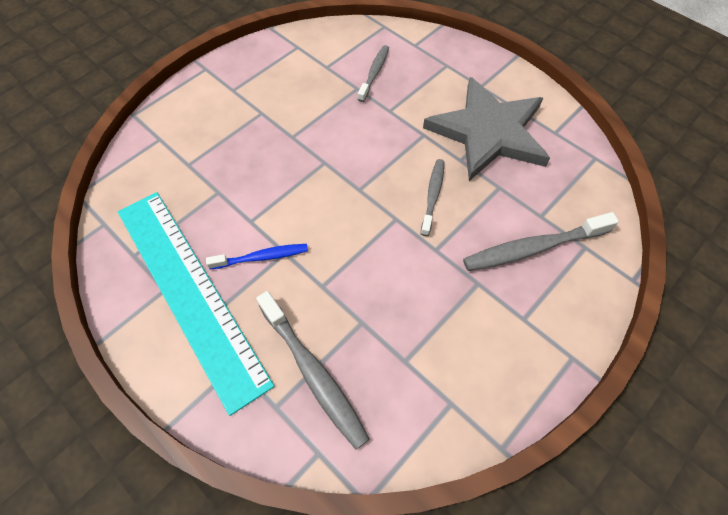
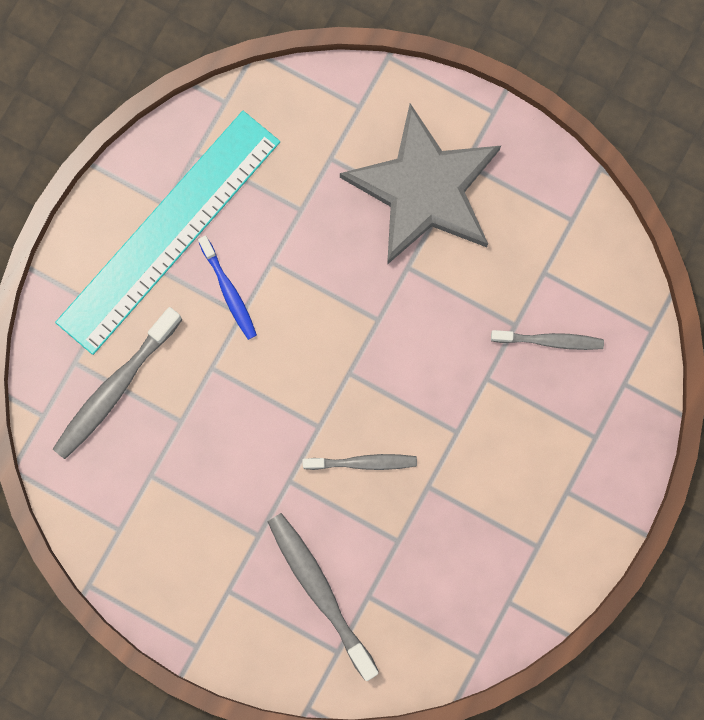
camera: 75 degrees right, 20 degrees up
(488, 132) = (484, 515): grey star -> grey star (424, 189)

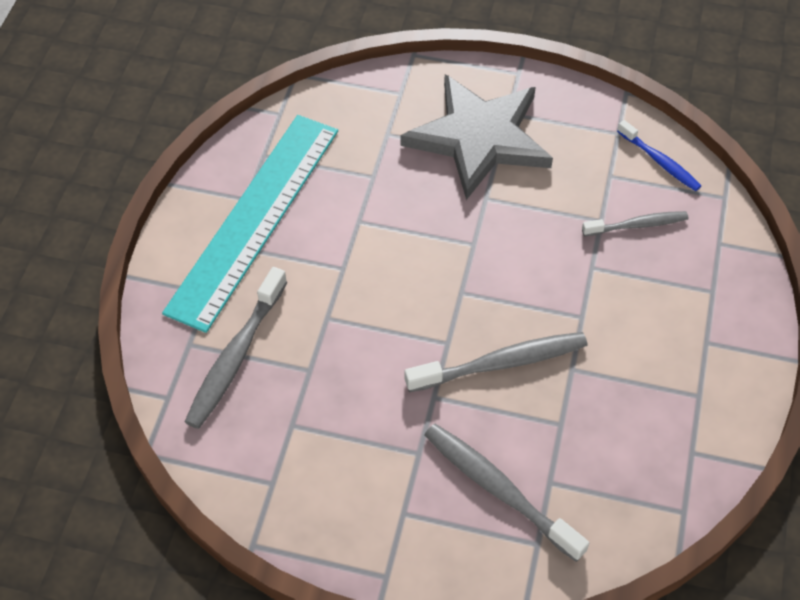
camera: 15 degrees left, 25 degrees down
(229, 292) = (325, 252): blue toothbrush -> blue toothbrush (660, 162)
(363, 463) = (501, 363): grey toothbrush -> grey toothbrush, size x1.61

